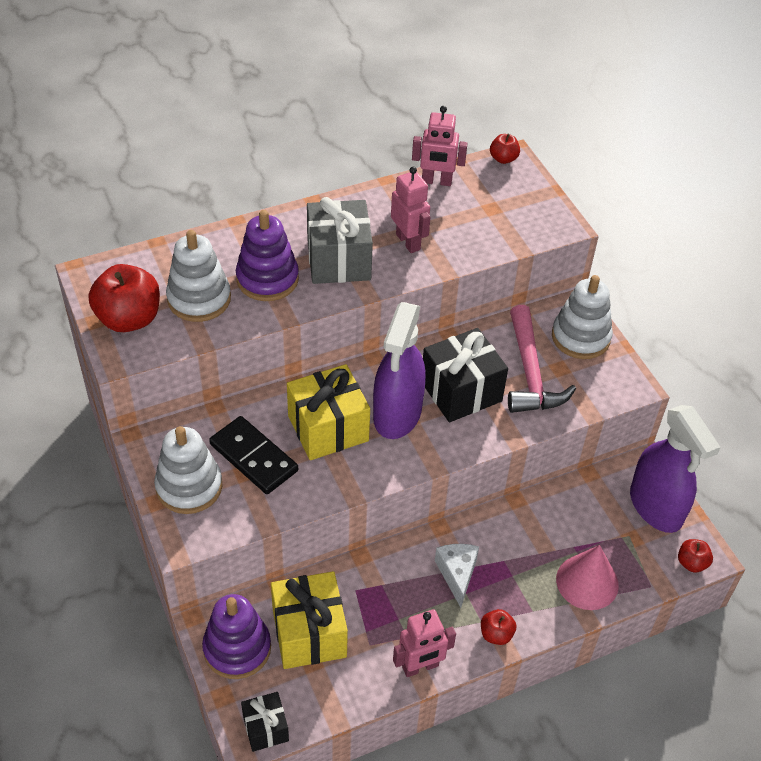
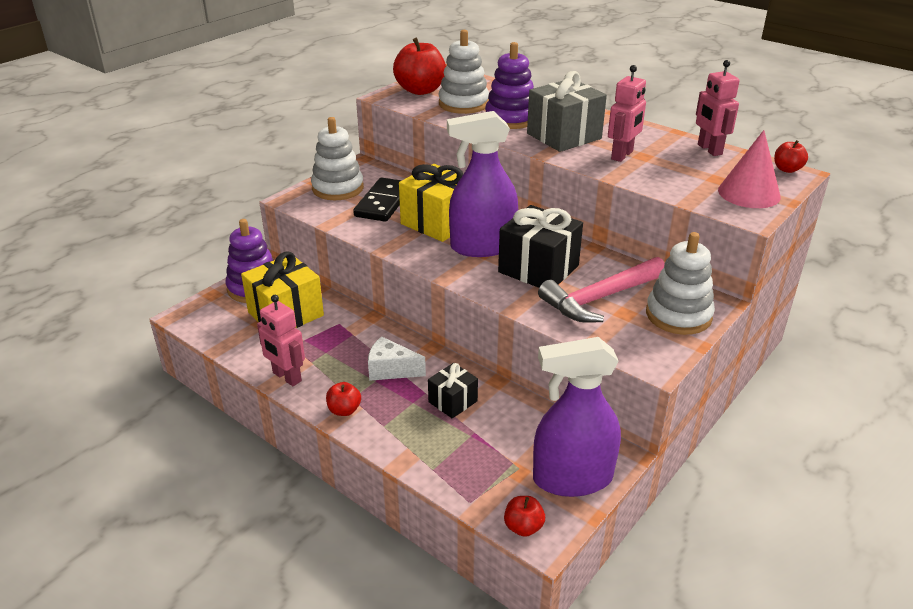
camera: 65 degrees right, 15 degrees down
(265, 728) = (194, 320): black gift -> black gift (453, 401)
(457, 574) = (391, 370): white cheese -> white cheese turned 135 degrees counterclockwise
(587, 582) = (441, 452): pink cone -> pink cone (749, 193)
(656, 507) = (572, 478): purple spray bottle -> purple spray bottle turned 45 degrees clockwise

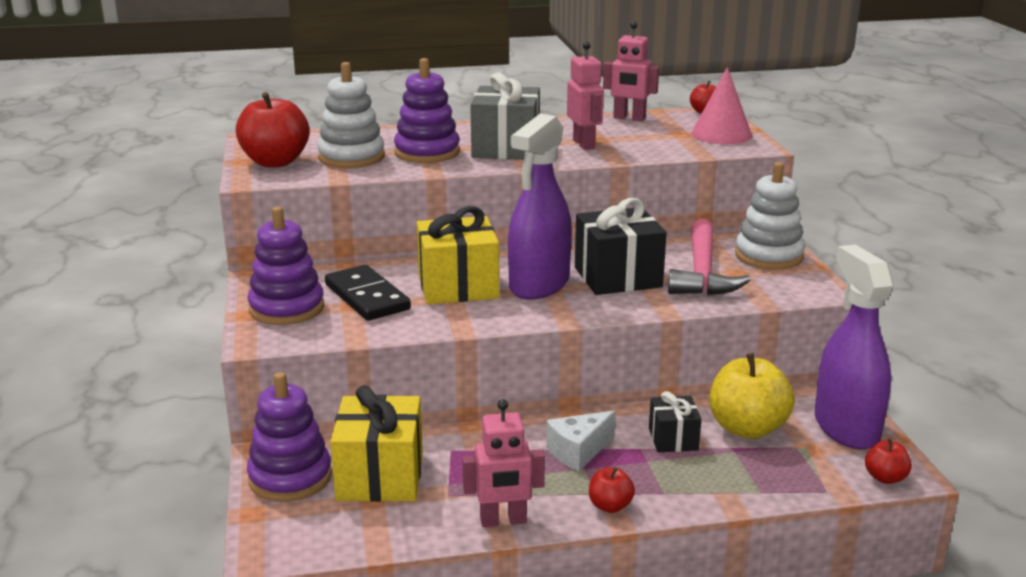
camera: 50 degrees left, 10 degrees down
(338, 188) = (287, 308): white stacking toy -> purple stacking toy
(508, 429) = (747, 428): none -> yellow apple
(572, 478) = (846, 428): purple spray bottle -> purple spray bottle turned 135 degrees clockwise

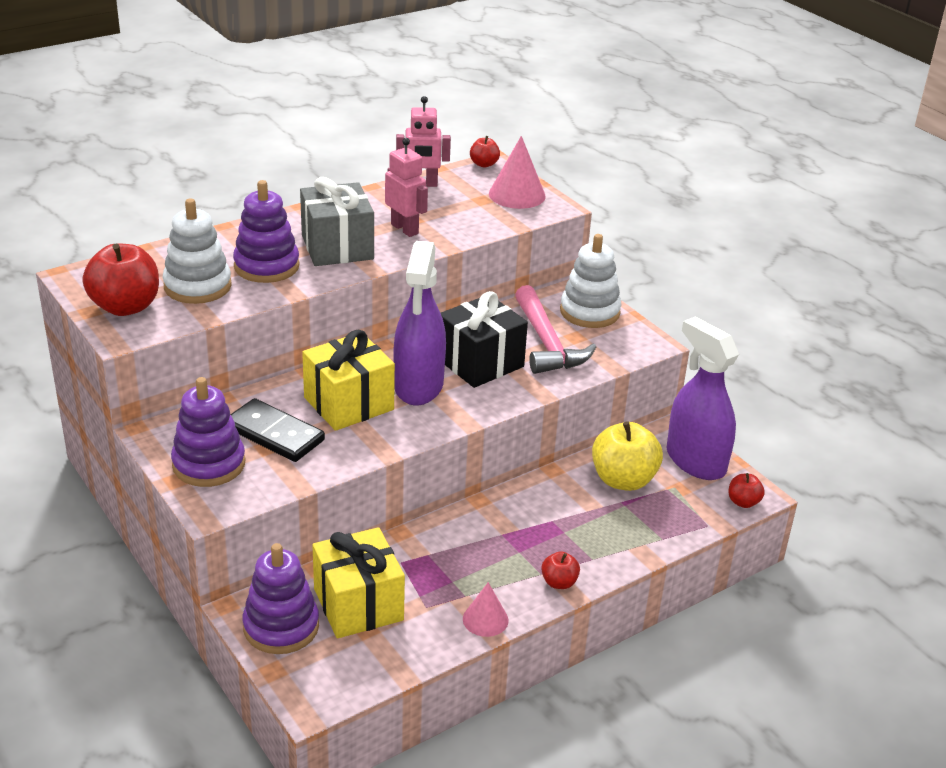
camera: 25 degrees left, 10 degrees up
(503, 521) = (485, 619): pink robot -> pink cone
(578, 452) = (506, 537): white cheese -> none
(673, 439) = (573, 505): black gift -> none

